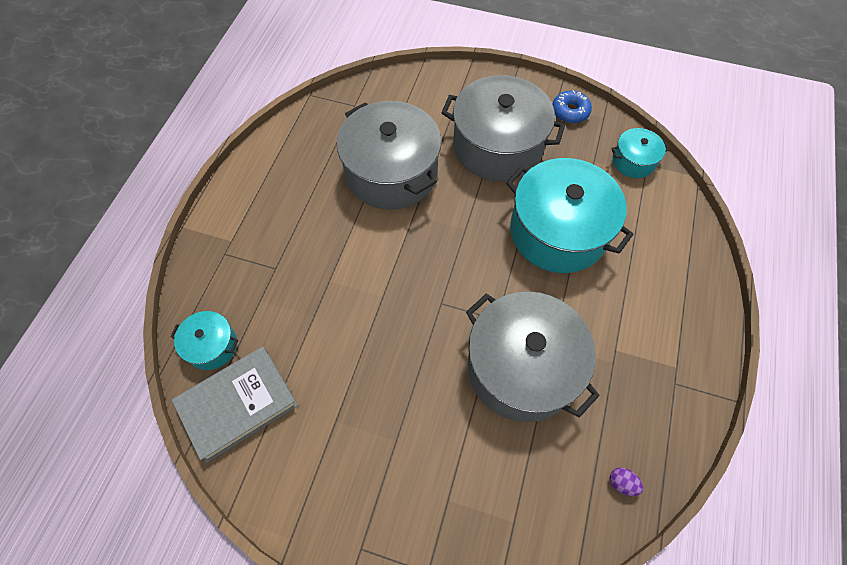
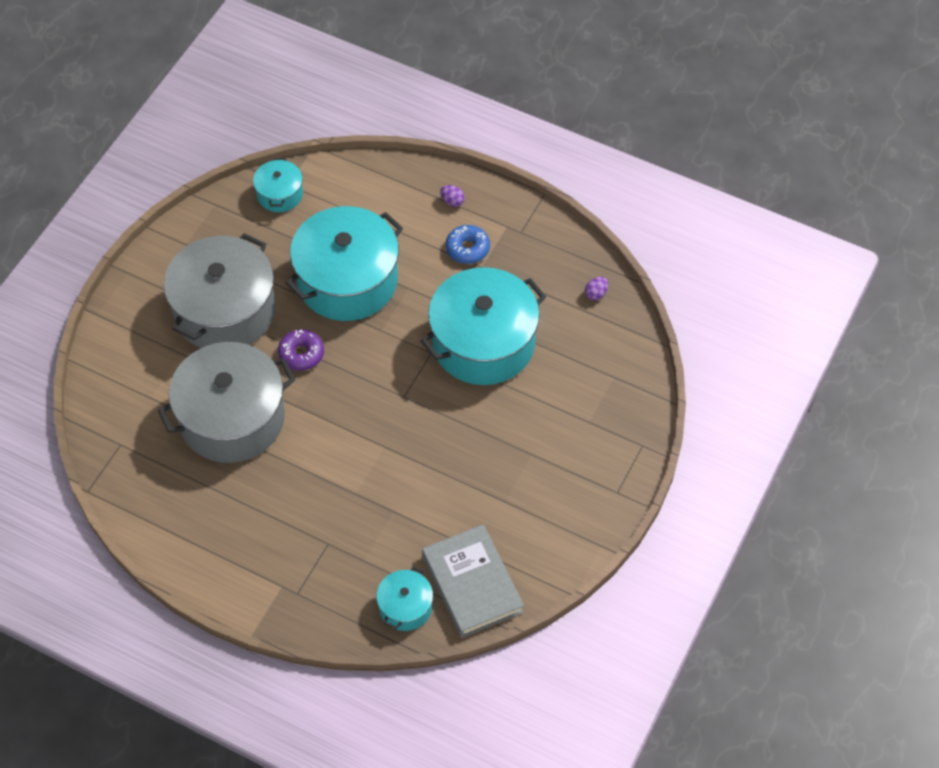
camera: 80 degrees left, 5 degrees down
(468, 210) = (301, 354): none -> purple donut
(522, 368) = (483, 343): grey pot -> turquoise pot
(570, 111) = (197, 232): blue donut -> blue donut (467, 248)
(686, 307) = (452, 201): none -> purple egg

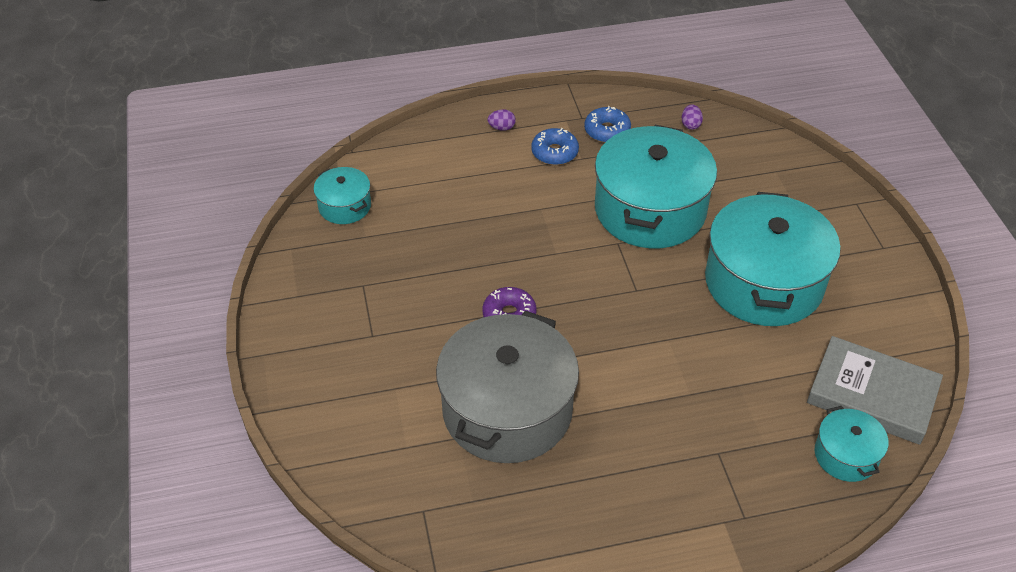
camera: 40 degrees left, 10 degrees down
(225, 310) = (397, 326): grey pot -> none
(347, 280) = (482, 234): turquoise pot -> turquoise pot (763, 282)
(526, 256) = (607, 131): none -> blue donut

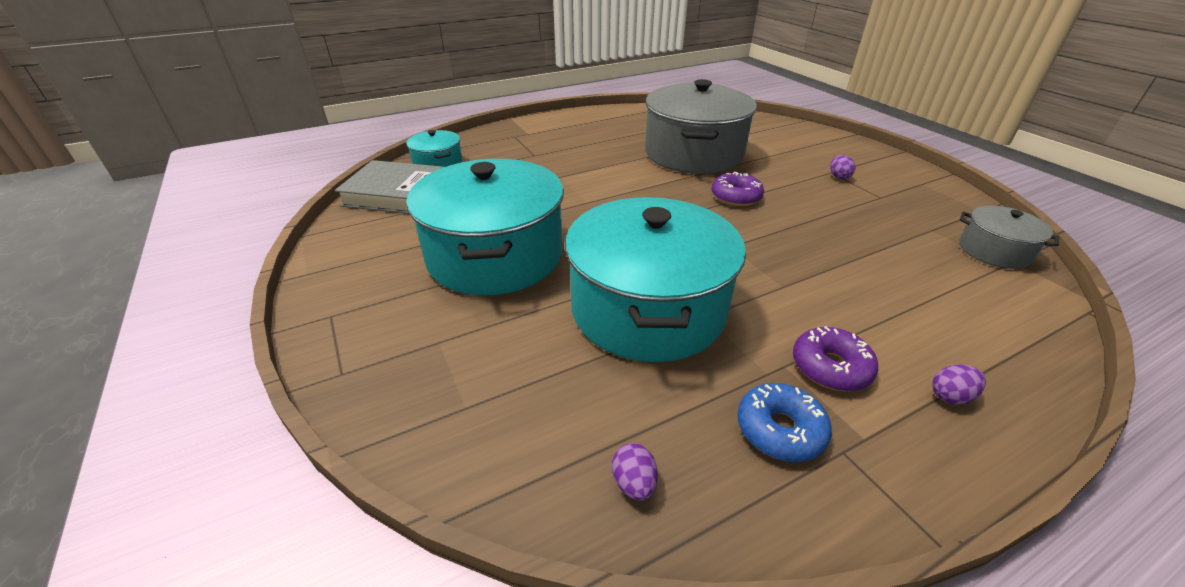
camera: 165 degrees right, 10 degrees down
(344, 206) = (994, 251): turquoise pot -> grey pot
(372, 326) = (839, 177): none -> purple egg
(554, 152) = (830, 367): blue donut -> purple donut

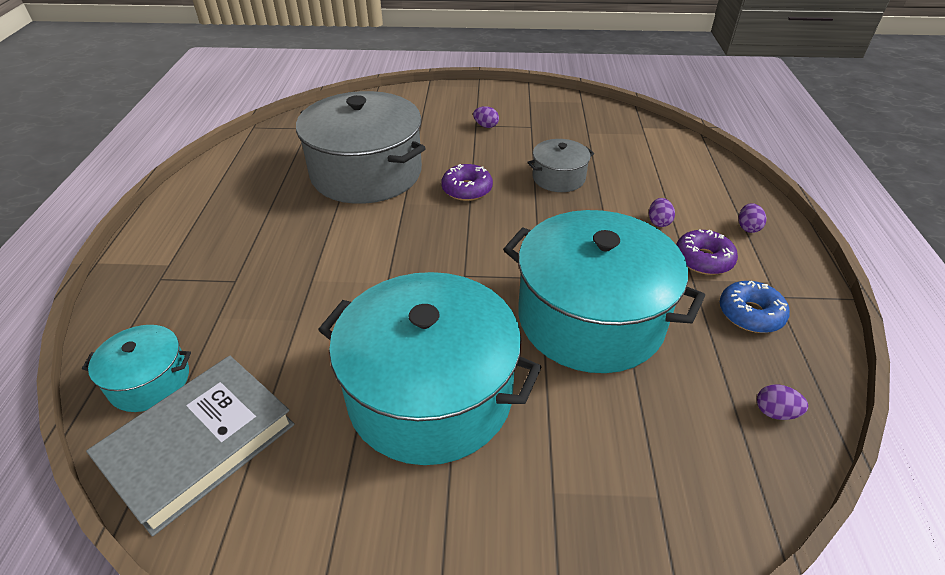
camera: 60 degrees left, 5 degrees up
(850, 317) = (658, 222): none -> purple egg
(994, 251) = (628, 127): grey pot -> grey pot (558, 178)

